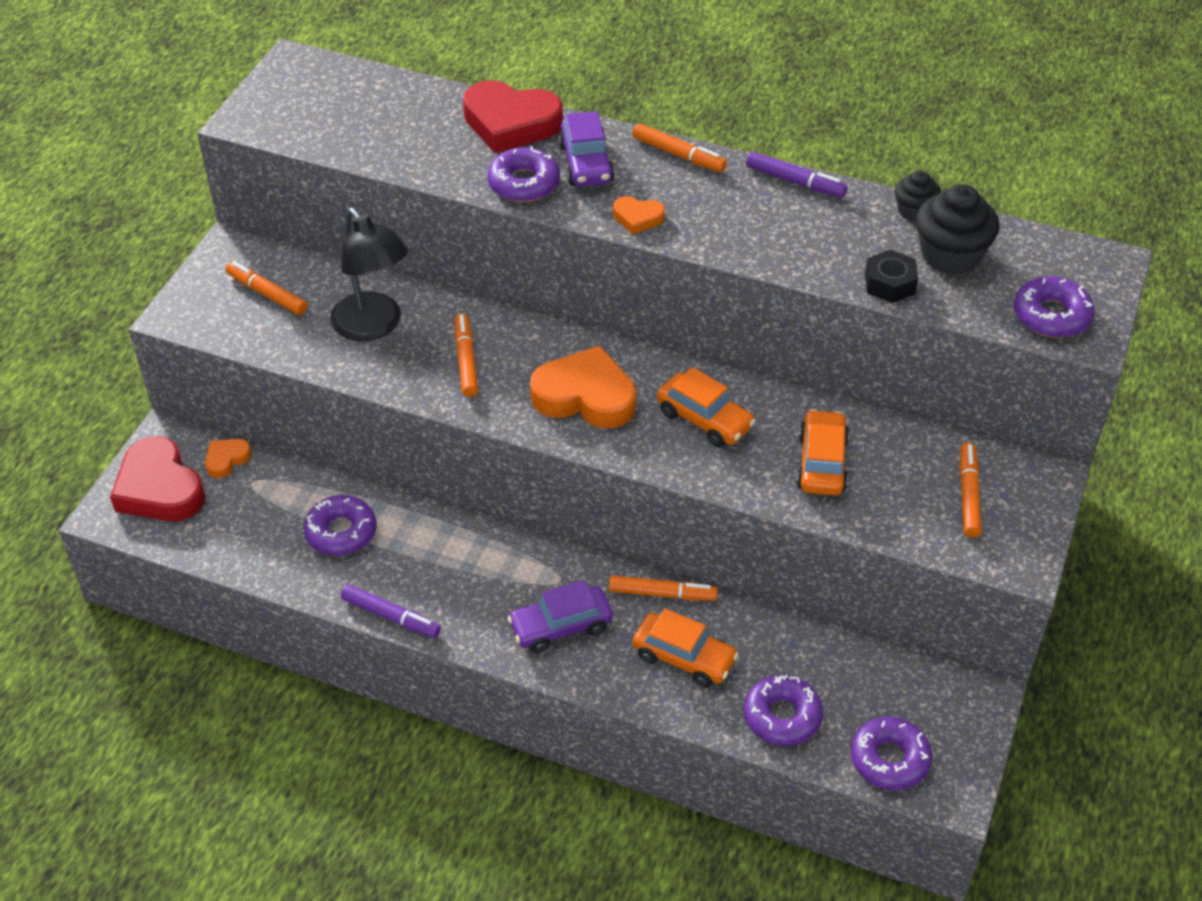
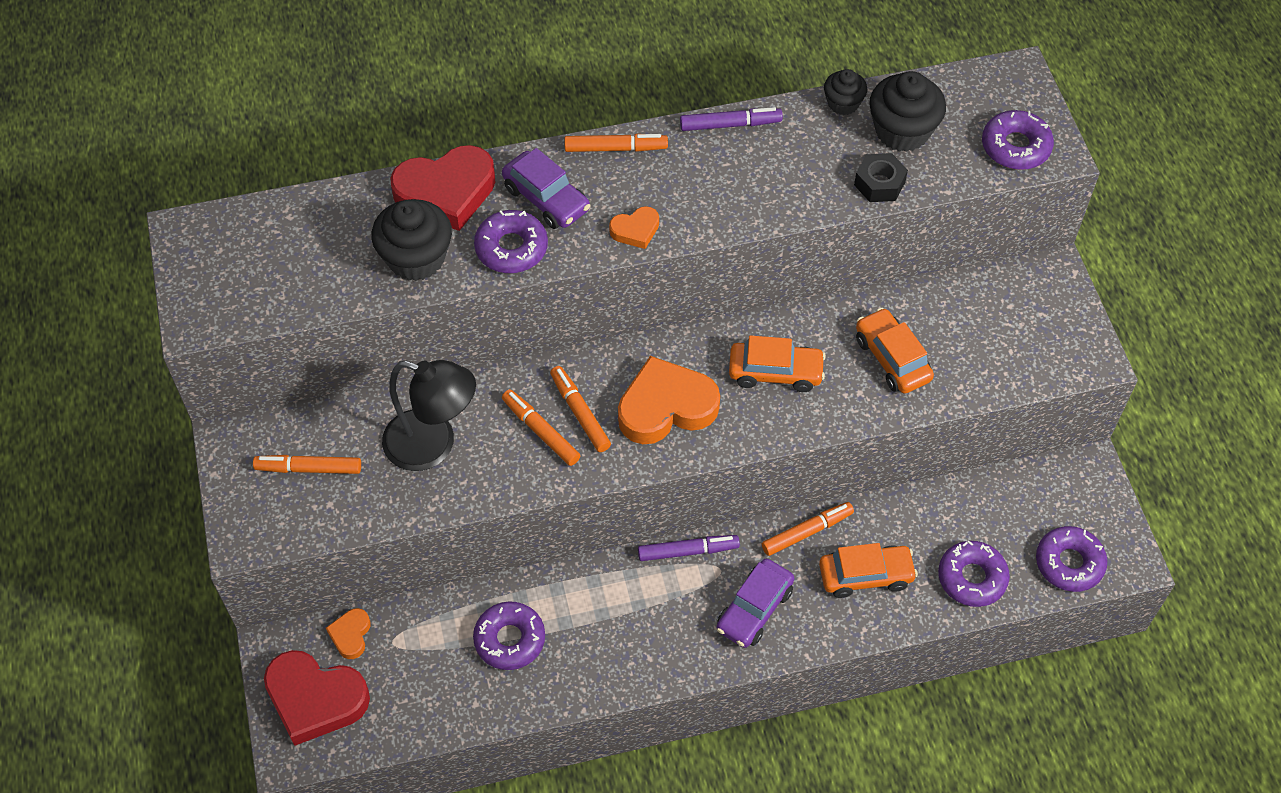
camera: 35 degrees left, 10 degrees up
(390, 616) = (615, 687): purple marker -> purple marker (687, 551)
(443, 156) = (416, 258): none -> black cupcake
(968, 495) = (1015, 323): orange marker -> orange marker (580, 413)

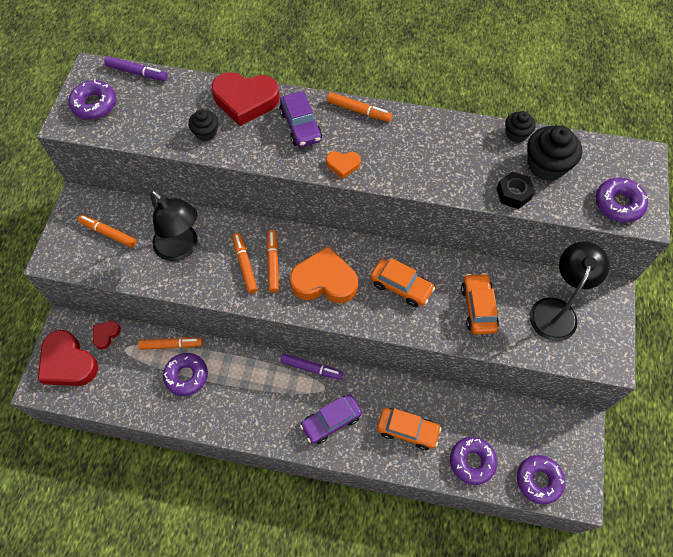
camera: 25 degrees right, 5 degrees up
(350, 635) = (106, 335): orange heart -> red heart
(416, 258) = (206, 133): black cupcake -> black cupcake, size x0.58
(511, 248) = (263, 148): purple donut -> purple donut (94, 104)
(729, 124) = (436, 121): purple marker -> purple marker (137, 72)
(806, 532) = (386, 387): orange marker -> orange marker (171, 345)
(993, 321) = (556, 310): none -> black lamp

